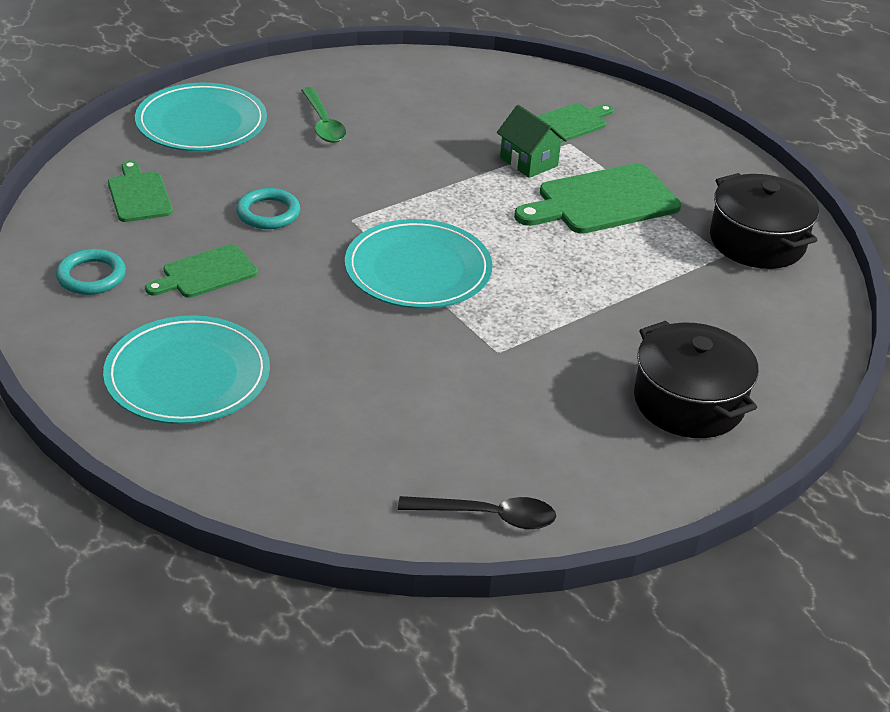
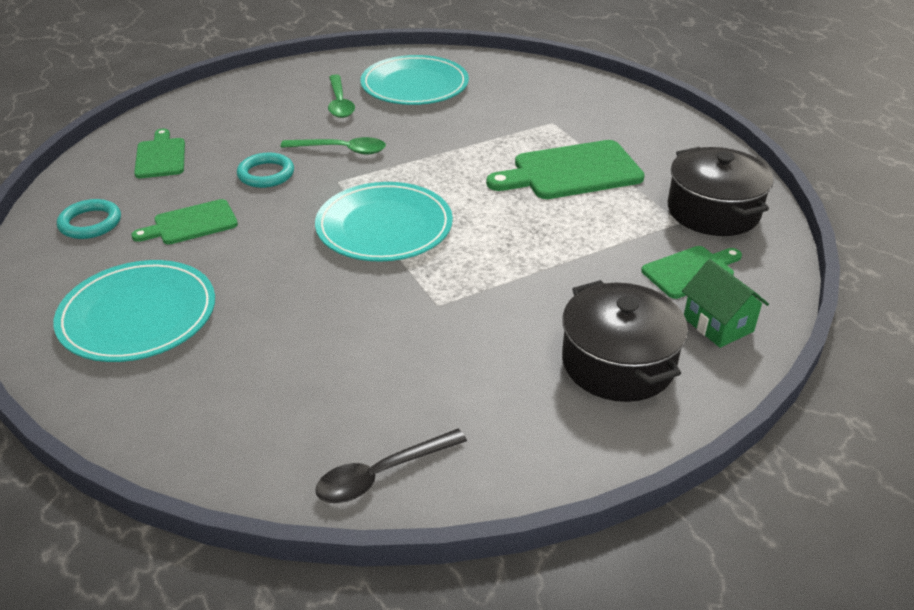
camera: 10 degrees right, 0 degrees up
(201, 123) = (236, 101): turquoise plate -> turquoise plate (414, 85)
(344, 182) = (341, 150): none -> green spoon
(488, 516) = (381, 474): black spoon -> black spoon turned 135 degrees clockwise
(529, 162) = (511, 137): green house -> green house (718, 324)
(570, 123) = (556, 106): green cutting board -> green cutting board (690, 271)

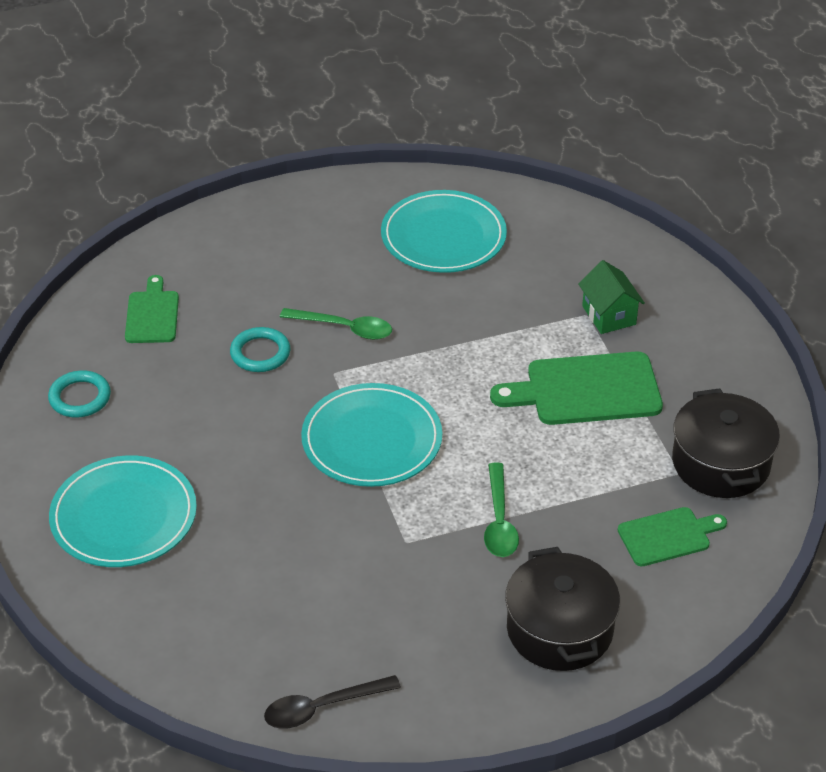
camera: 10 degrees right, 5 degrees up
(191, 223) = (179, 411): green cutting board -> none
(339, 103) = (353, 256): green spoon -> green spoon (499, 521)
(718, 324) = (671, 601): green house -> green house (609, 315)

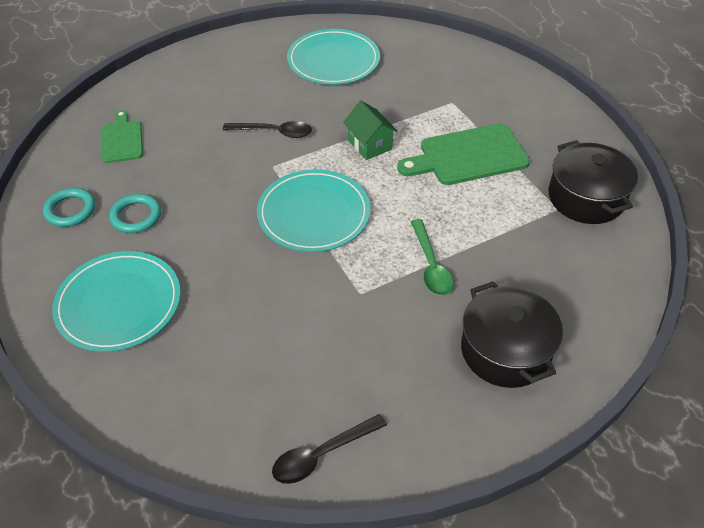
camera: 10 degrees left, 5 degrees up
(260, 353) = (212, 158): turquoise ring -> turquoise ring (136, 216)
(344, 328) = (274, 132): green spoon -> black spoon
(609, 315) = (468, 101): green house -> green house (370, 145)
(667, 536) = (565, 259): green cutting board -> none

